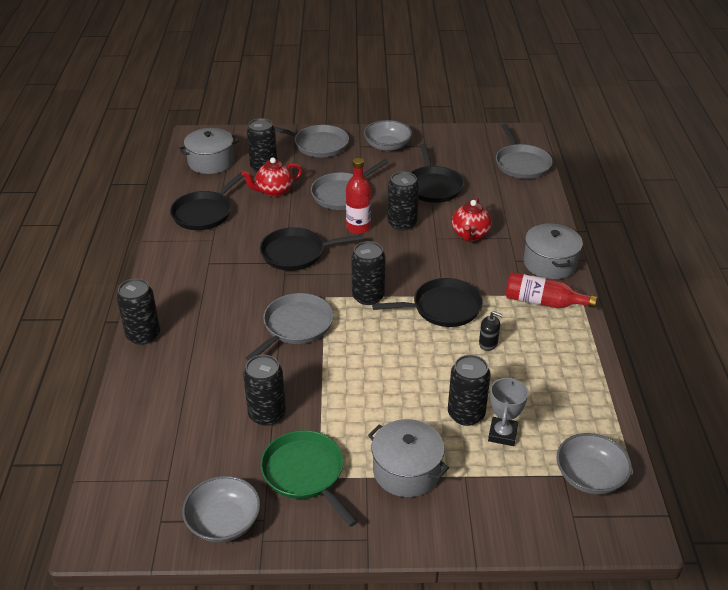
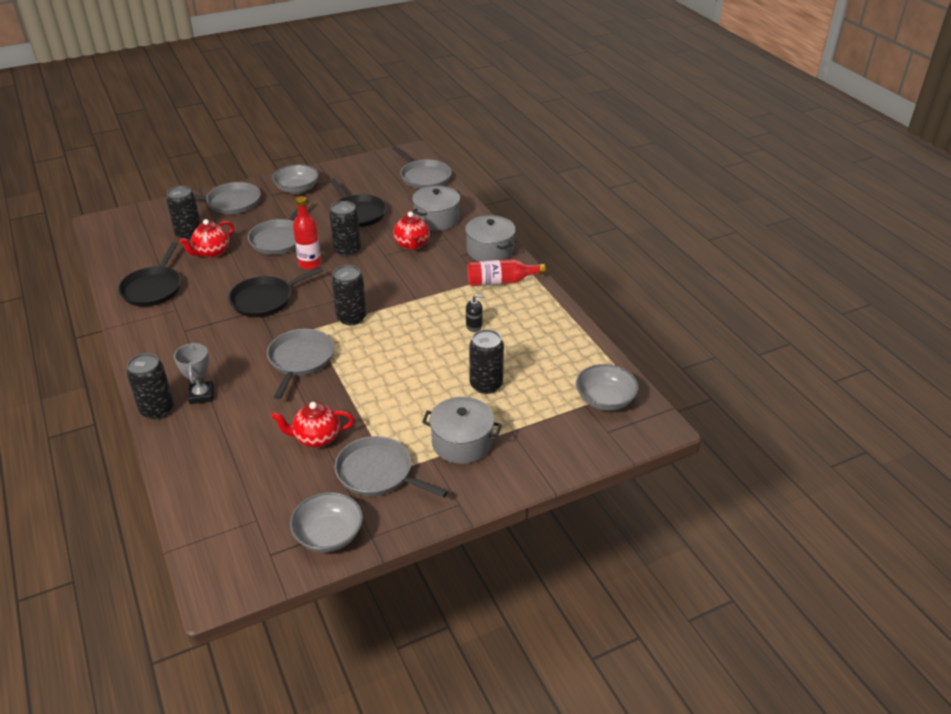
camera: 25 degrees left, 0 degrees up
(211, 162) = (132, 242): grey pot -> grey pot (436, 219)
(267, 414) = (316, 438): black can -> red teapot
(305, 473) = (378, 473): green pan -> grey pan
(442, 308) = (421, 309): black pan -> none
(502, 434) = (523, 390): grey trophy -> grey trophy (201, 395)

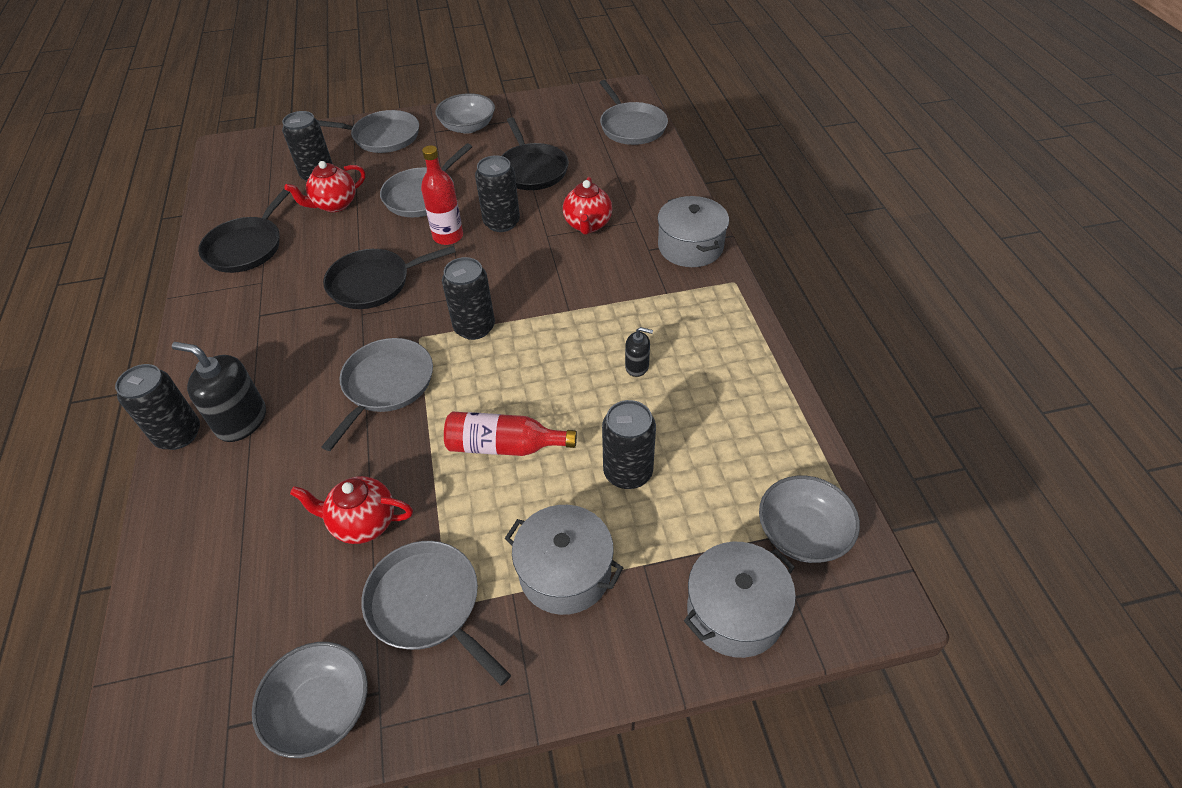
camera: 15 degrees right, 10 degrees up
(201, 395) = (241, 421): grey trophy -> black soap dispenser
(436, 219) = (631, 190): grey pot -> grey pot (735, 612)
(500, 281) = (693, 299): red bottle -> red bottle (504, 446)

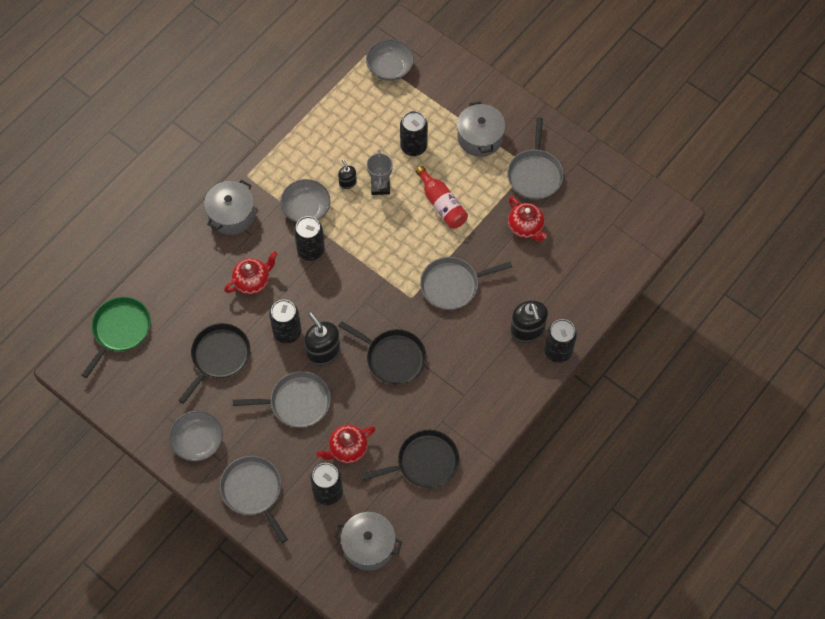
camera: 130 degrees left, 15 degrees up
(321, 709) = (599, 176): grey bowl -> grey bowl (306, 209)
(334, 204) = (347, 449): red teapot -> red teapot turned 135 degrees clockwise
(448, 236) = (323, 352): red bottle -> black soap dispenser
(474, 327) = (382, 276): black can -> black can (311, 250)
(598, 396) = (380, 186): none -> grey trophy
(631, 126) = (120, 330): grey pan -> green pan
(735, 612) = (446, 72): grey pot -> grey pot (368, 545)

